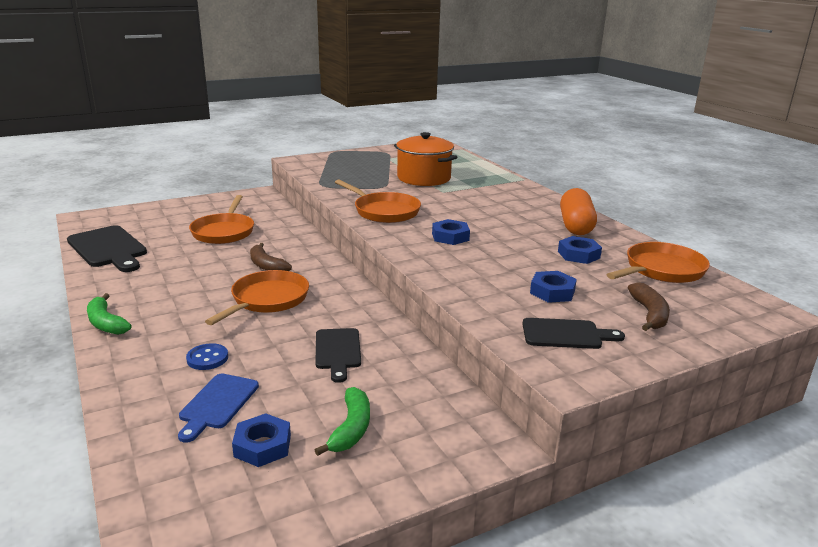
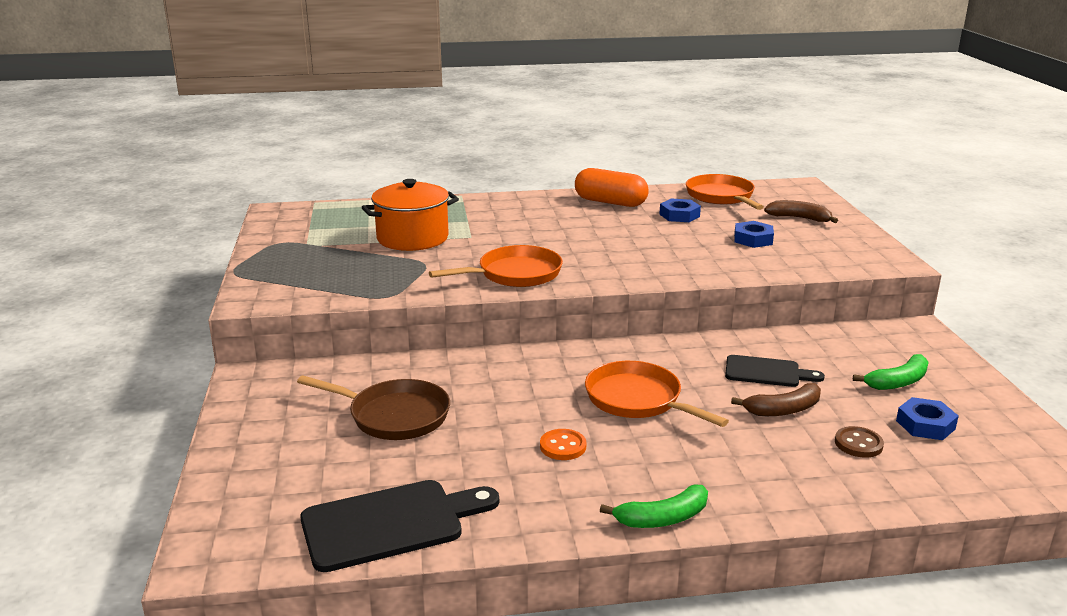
camera: 70 degrees left, 0 degrees up
(195, 282) = (563, 446): none -> orange button
(207, 358) = (768, 446): blue button -> none
(217, 404) = (858, 444): blue cutting board -> brown button
(224, 231) = (393, 416): orange pan -> brown pan
(266, 266) = (538, 392): brown banana -> brown banana (783, 410)
(351, 429) = (898, 382): green banana -> green banana turned 120 degrees clockwise
(450, 237) = (611, 255): blue nut -> none
(566, 334) = (829, 250): black cutting board -> none

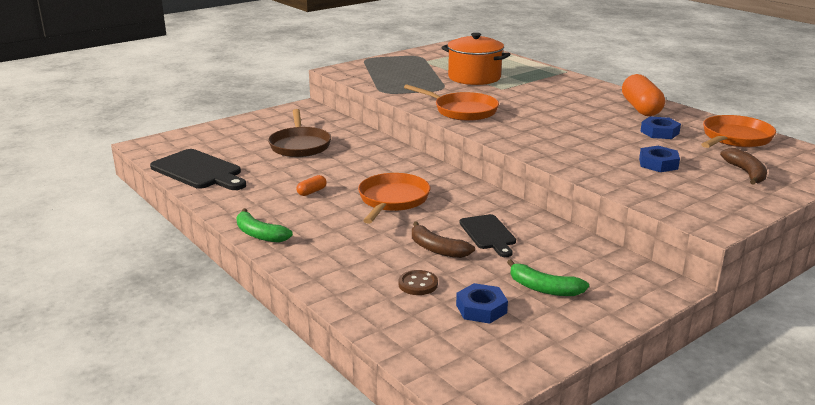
camera: 60 degrees right, 0 degrees up
(563, 446) = (312, 192): orange button -> orange capsule

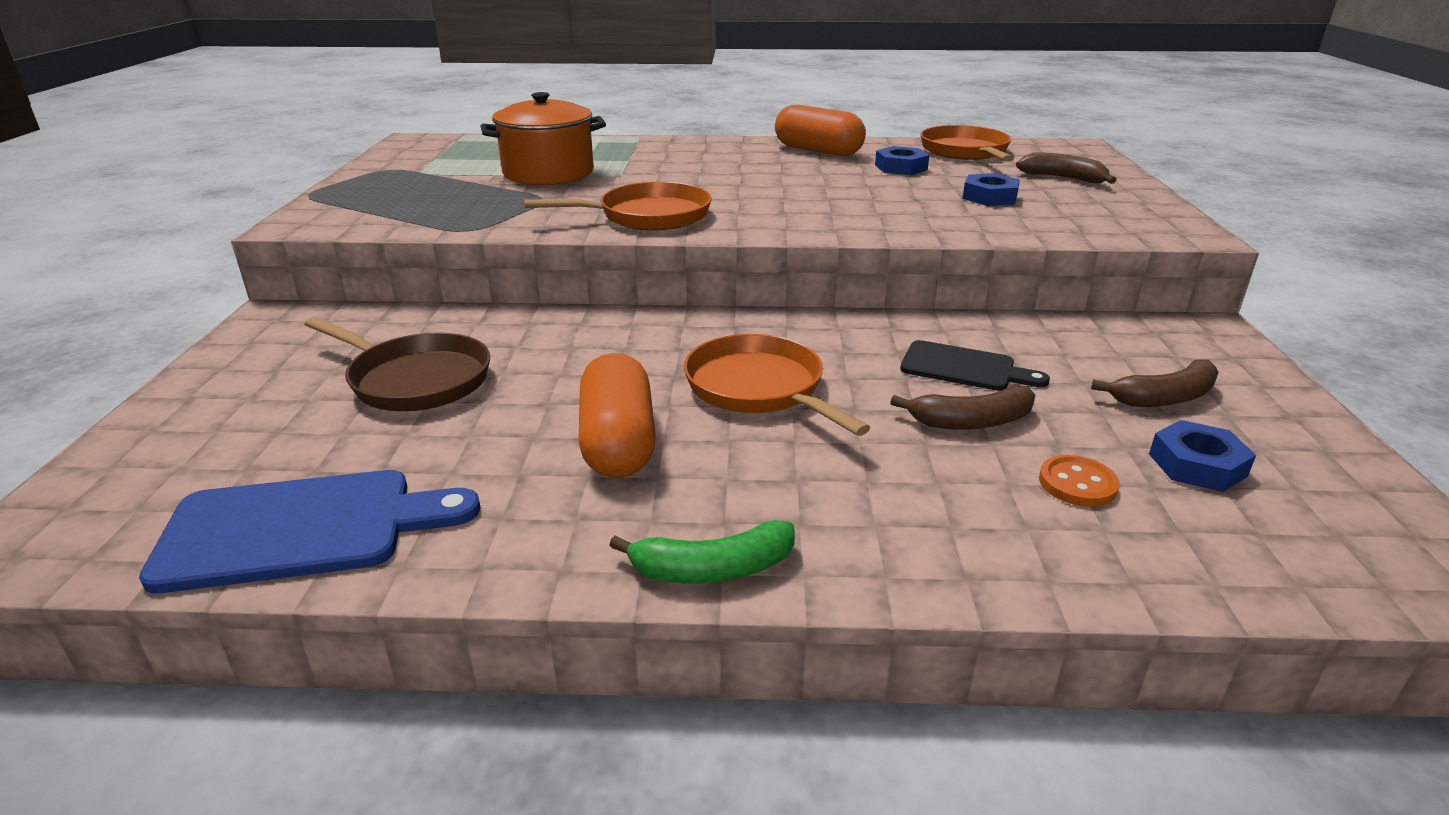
camera: 50 degrees left, 5 degrees up
(199, 171) = (301, 528): black cutting board -> blue cutting board
(312, 192) = (618, 442): orange capsule -> orange capsule, size x2.25
(418, 284) = (1077, 484): brown button -> orange button
(543, 288) = (1164, 398): green banana -> brown banana

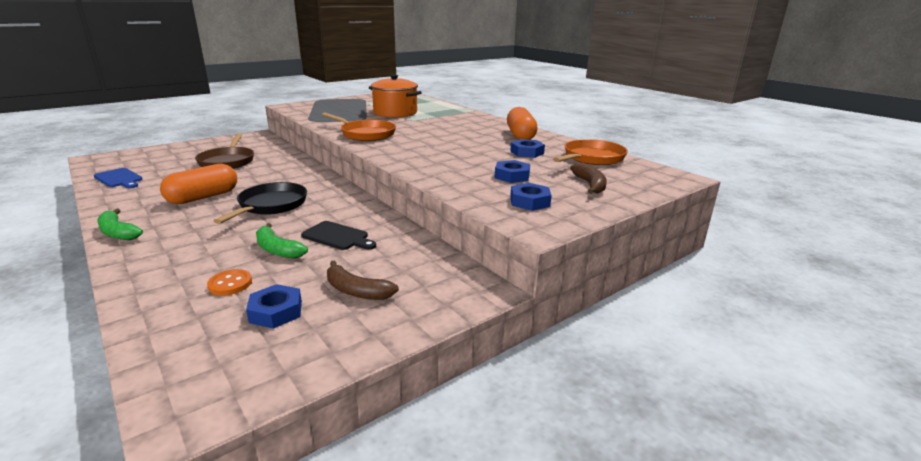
camera: 50 degrees right, 5 degrees down
(301, 528) = (119, 179): blue cutting board -> blue cutting board, size x0.62
(759, 389) = (270, 205): orange pan -> black pan
(964, 368) = (337, 236): black cutting board -> black cutting board turned 45 degrees counterclockwise
(971, 421) = (277, 249): brown banana -> green banana
(1095, 214) = (530, 202): none -> blue nut

